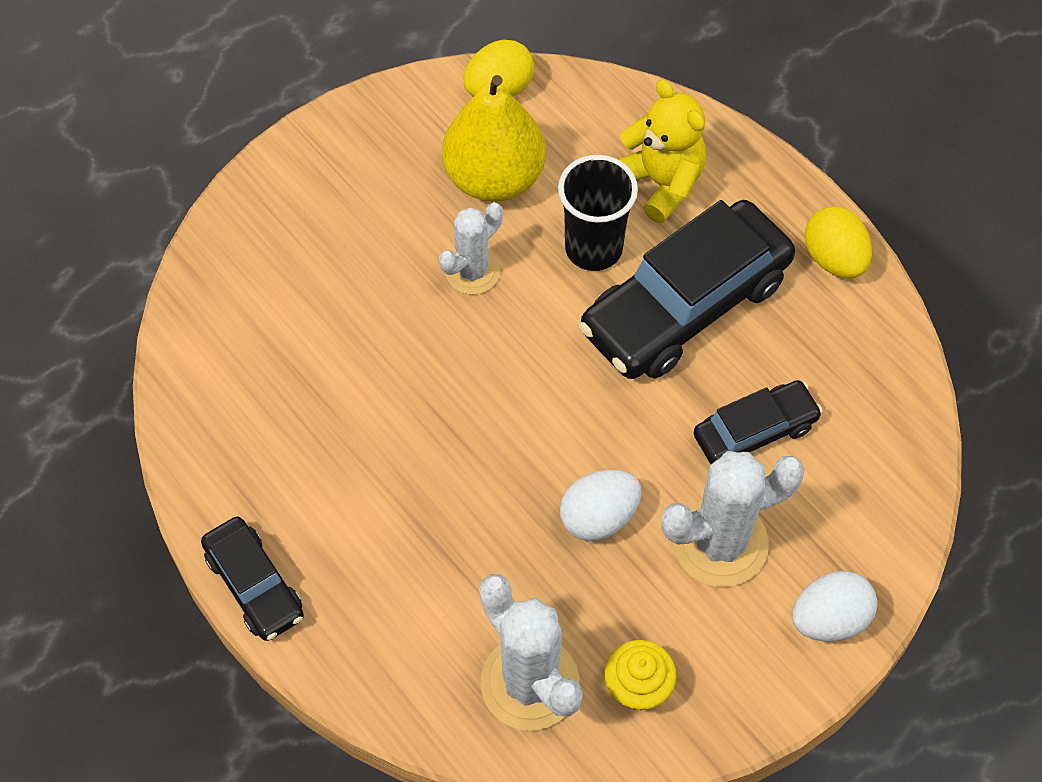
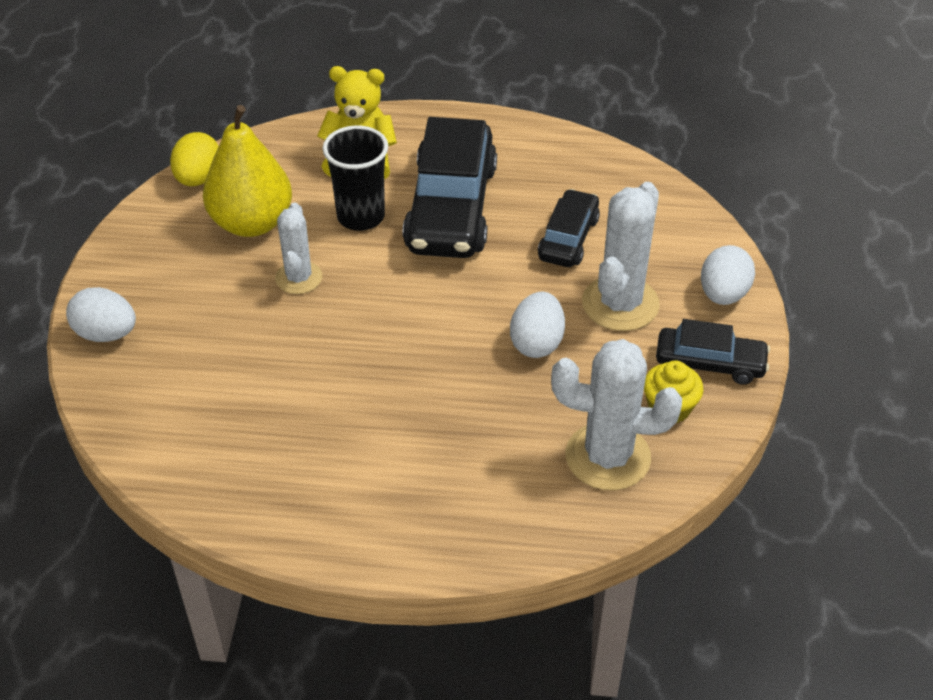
camera: 45 degrees left, 15 degrees down
(254, 585) = (366, 548): black car -> black car (710, 363)
(268, 200) = (106, 334): none -> white egg
(834, 258) = (505, 132): yellow egg -> none

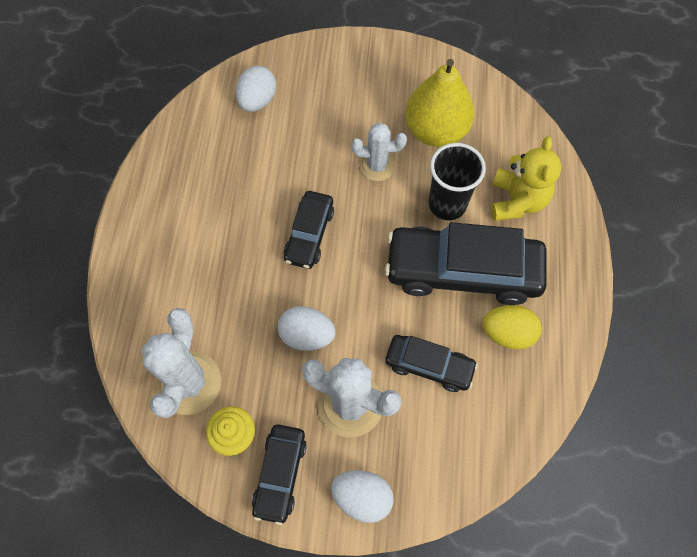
camera: 90 degrees right, 20 degrees up
(106, 334) = (321, 57): white egg -> white egg (257, 101)
(198, 178) = (484, 91): yellow egg -> yellow egg (507, 333)
(396, 343) = (309, 234): none -> black car

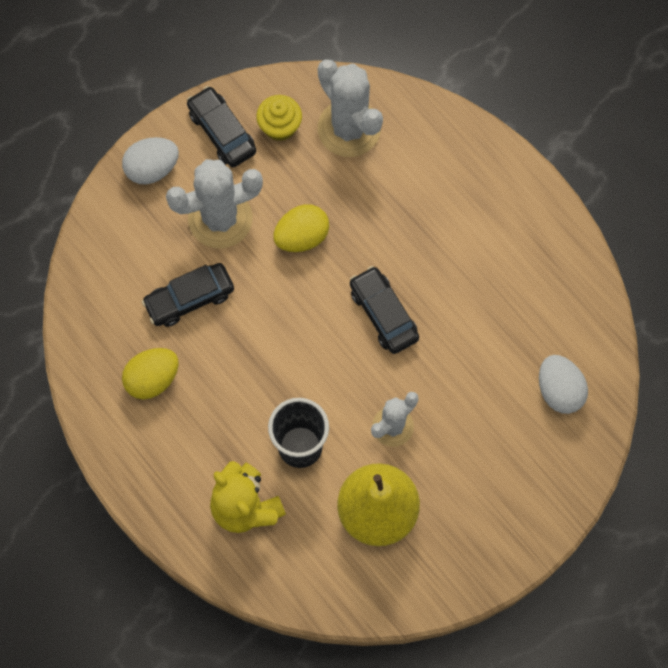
camera: 135 degrees right, 5 degrees up
(307, 335) = (302, 237): white egg -> yellow egg
(462, 271) = (233, 398): black car -> none

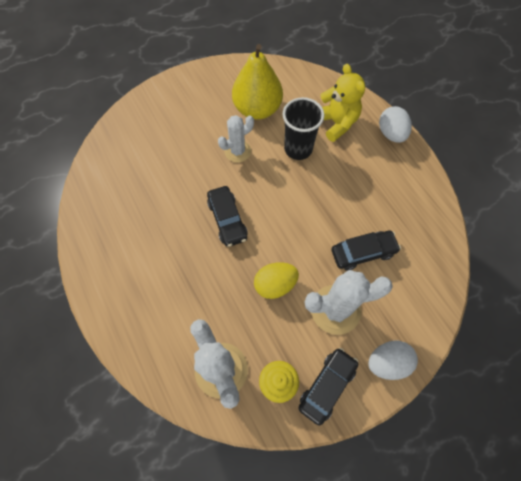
camera: 170 degrees left, 5 degrees down
(152, 379) = (391, 203): yellow egg -> none
(222, 132) = (327, 386): black car -> black car turned 120 degrees counterclockwise
(559, 390) = (127, 155): white egg -> white egg (391, 134)

